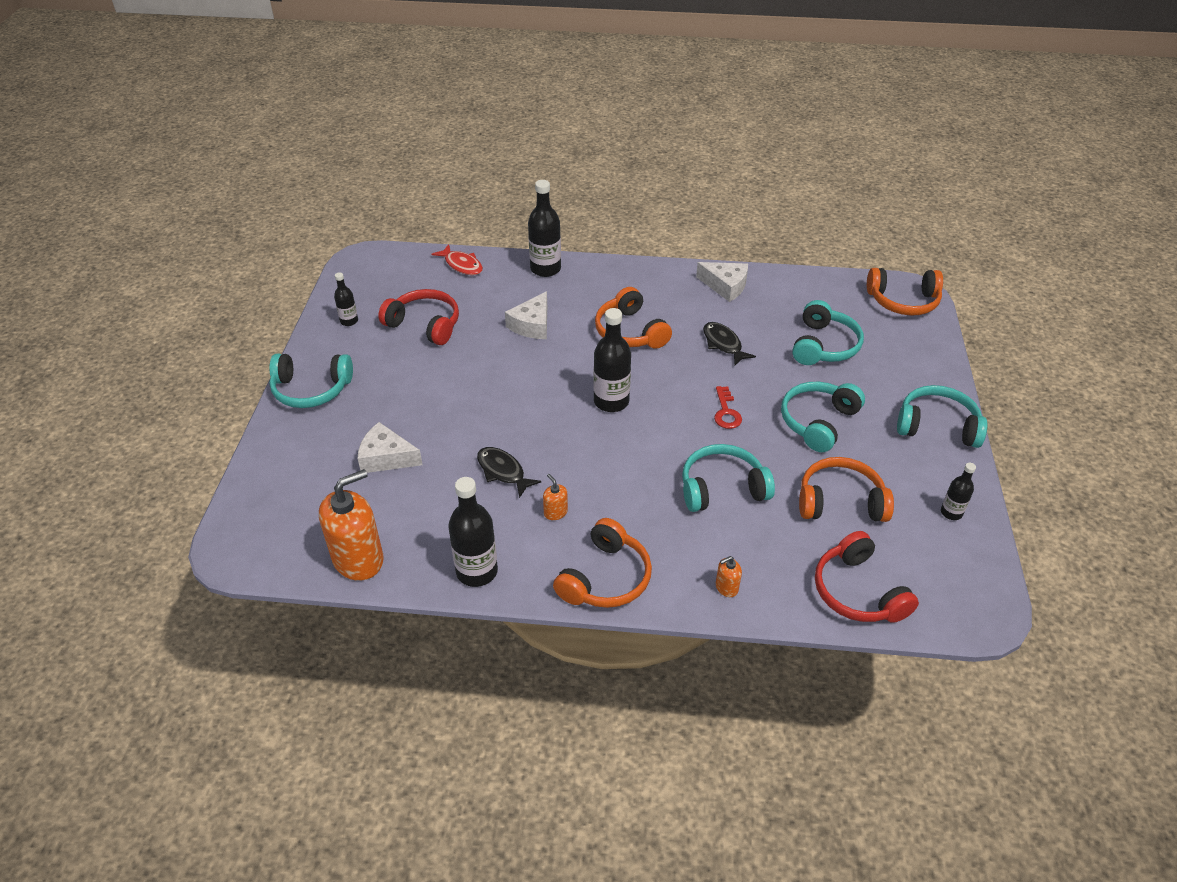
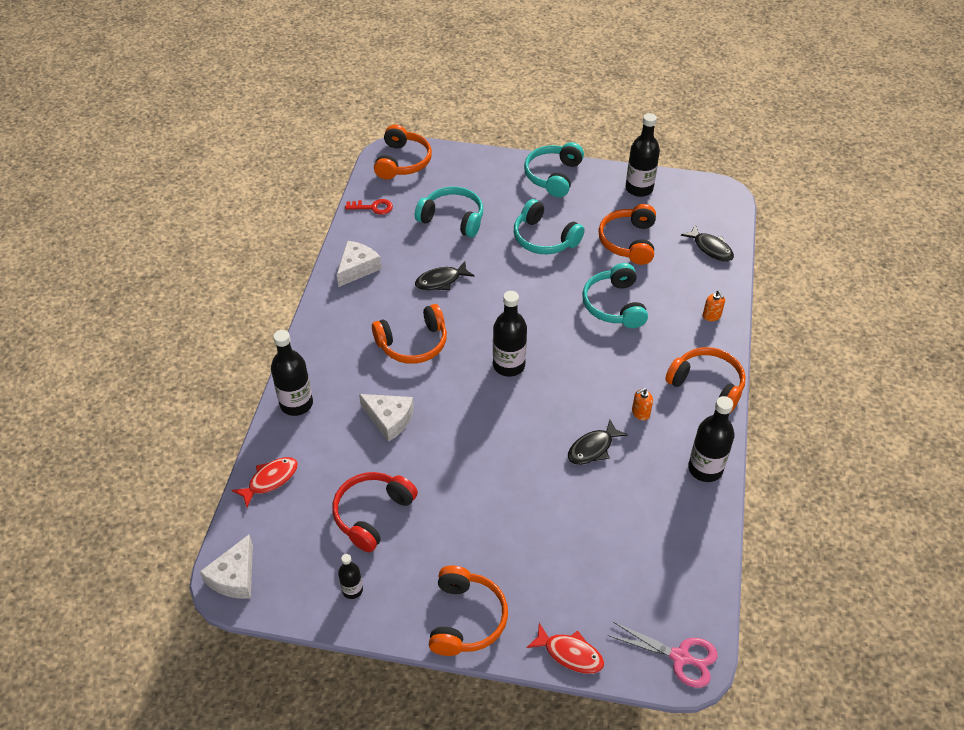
camera: 85 degrees left, 5 degrees up
(244, 542) = (680, 657): none -> pink scissors
(264, 459) = (570, 653): none -> red fish
(311, 389) = (466, 619): turquoise headphones -> orange headphones
(358, 559) = (696, 557): orange soap dispenser -> none
(386, 457) = (572, 541): white cheese -> white cheese (234, 577)
(726, 412) = (528, 291): red key -> red key (373, 207)
(858, 591) = (711, 248): red headphones -> black fish
(951, 513) = (639, 188): black bottle -> black bottle, size x1.81

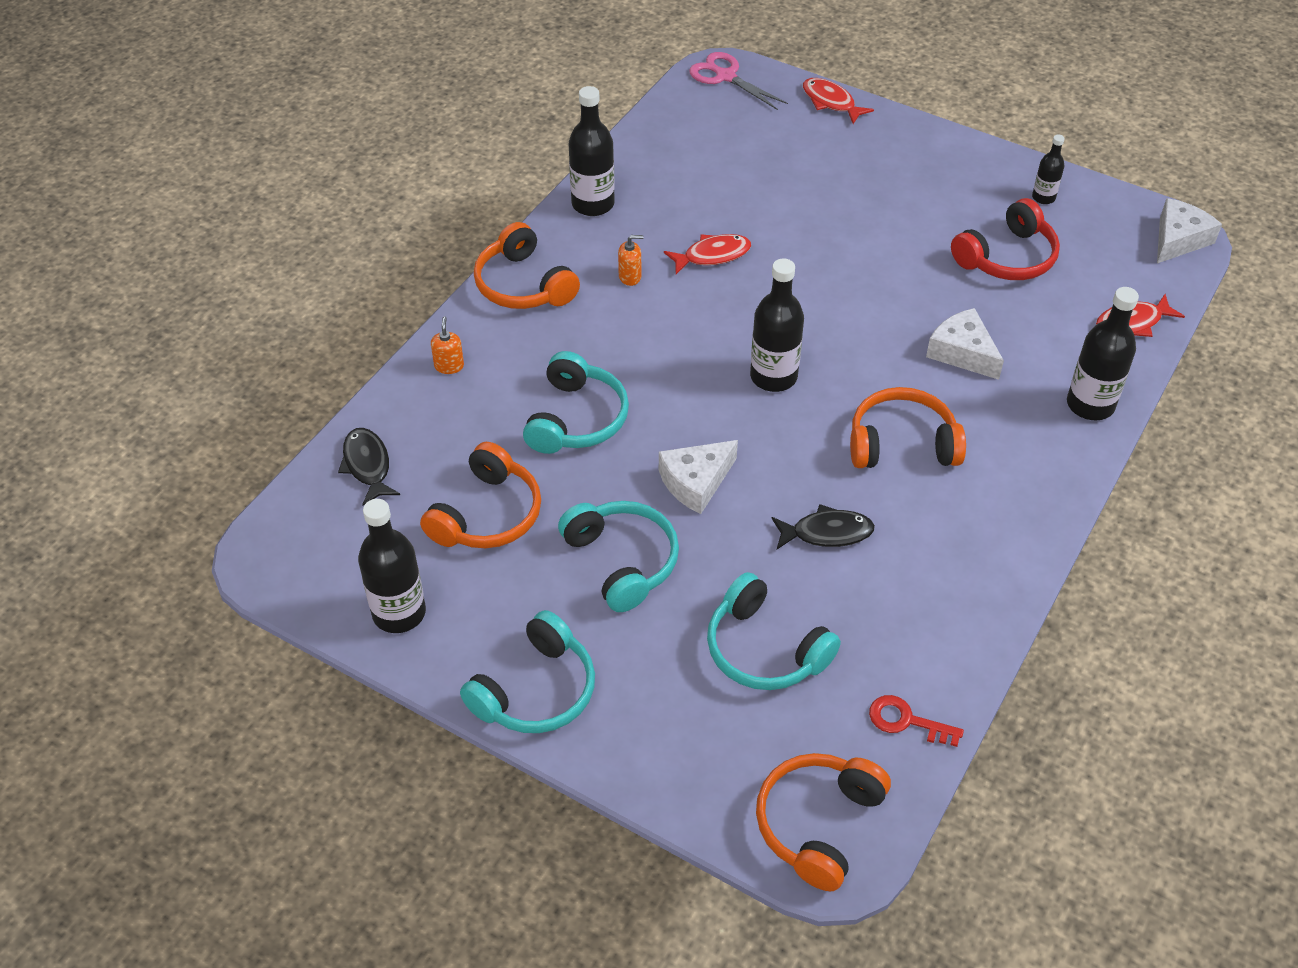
camera: 160 degrees left, 0 degrees up
(357, 268) = (962, 597): white cheese -> white cheese (696, 482)
(466, 619) = (926, 148): orange headphones -> none
(592, 448) = (712, 255): black fish -> red fish

